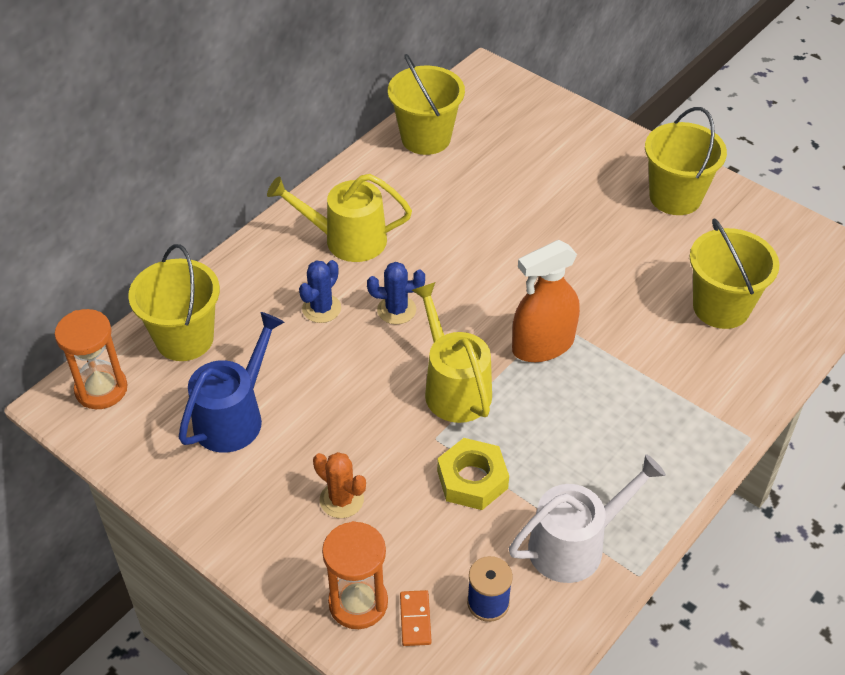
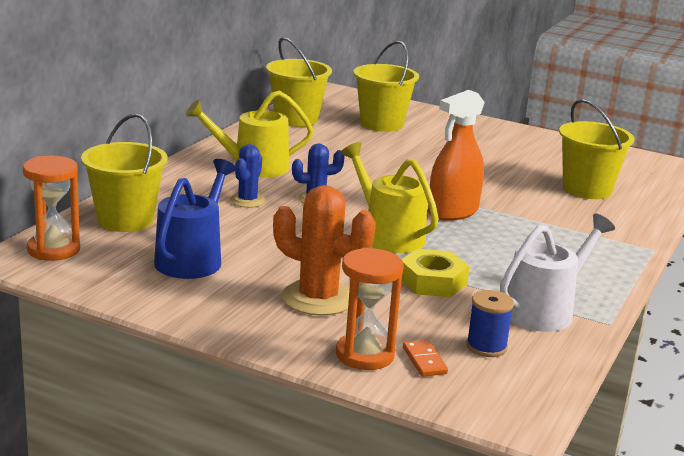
camera: 15 degrees left, 25 degrees down
(341, 500) = (318, 298): orange cactus -> orange cactus, size x1.70
(675, 197) = (517, 141): yellow bucket -> yellow bucket (381, 124)

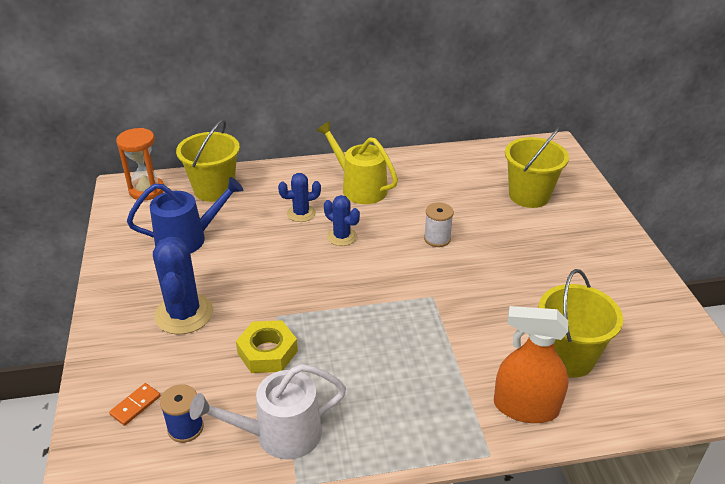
camera: 55 degrees right, 15 degrees up
(296, 119) = (472, 160): yellow bucket -> none
(318, 298) = (184, 314): orange cactus -> blue cactus
(365, 355) = (120, 373): orange hourglass -> none
(382, 171) = (437, 238): none -> white spool
(388, 235) = (322, 296): yellow watering can -> none
(453, 212) = (408, 305): orange spray bottle -> orange spray bottle (525, 407)
(544, 311) = (280, 434): white watering can -> white watering can turned 150 degrees clockwise

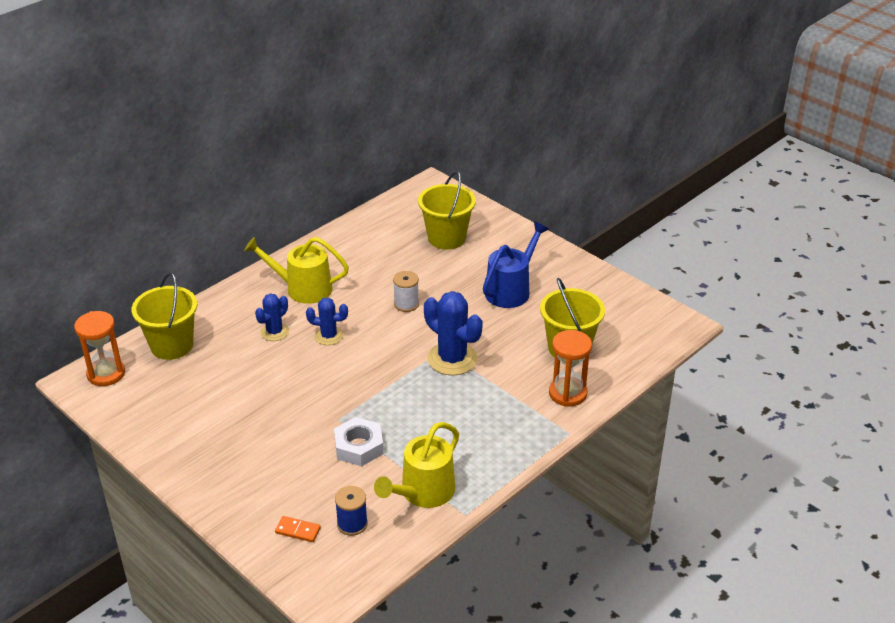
camera: 35 degrees left, 0 degrees up
(135, 405) = (298, 530): orange domino -> orange domino turned 75 degrees counterclockwise
(184, 314) = (262, 453): blue cactus -> blue cactus (452, 359)
(187, 239) = (196, 397): blue watering can -> blue watering can (511, 290)
(267, 352) = (359, 447): yellow nut -> white nut
(280, 434) = (423, 492): white watering can -> yellow watering can
(525, 407) = (567, 393): orange spray bottle -> orange hourglass

